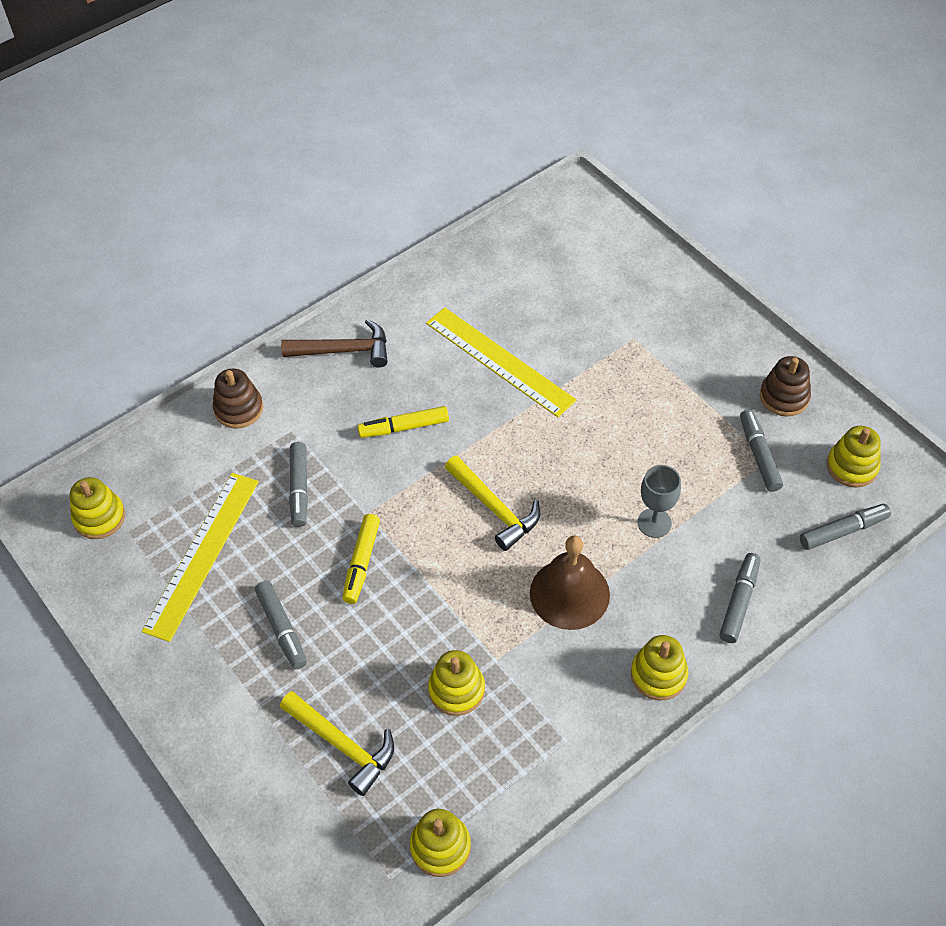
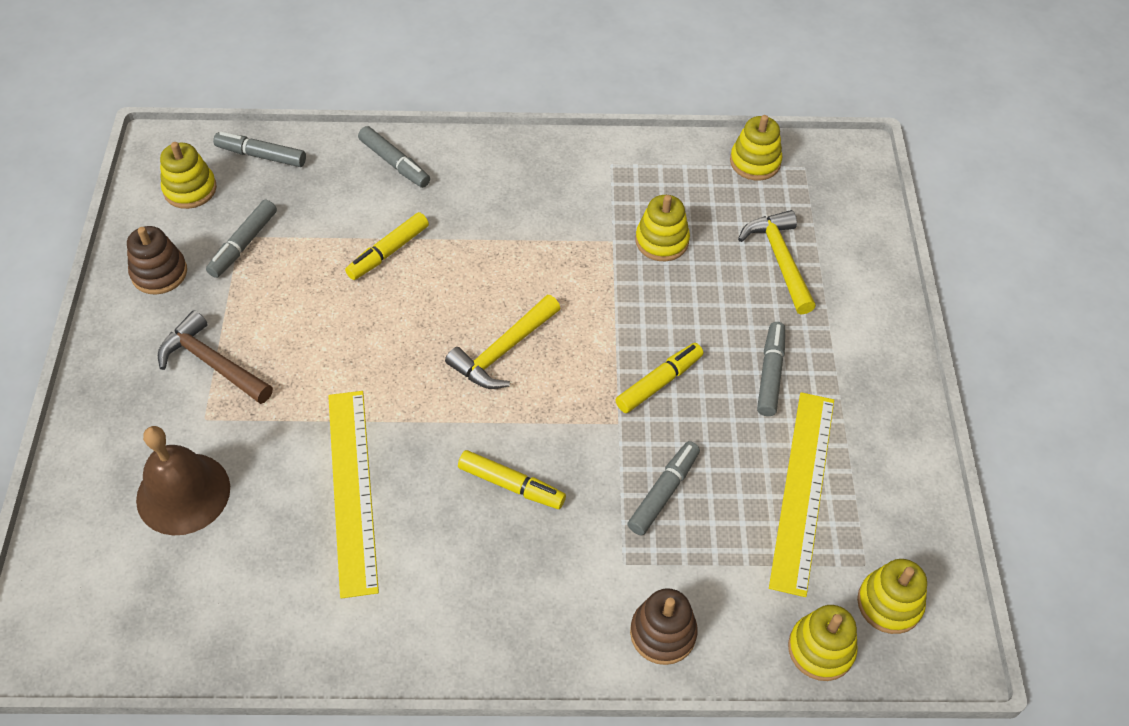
camera: 145 degrees left, 0 degrees up
(202, 554) = (802, 490): yellow ruler -> yellow ruler turned 45 degrees counterclockwise
(343, 351) = (494, 625): brown hammer -> brown hammer (213, 363)
(494, 508) = (503, 351): yellow hammer -> yellow hammer turned 135 degrees counterclockwise
(569, 593) = (511, 247): brown bell -> brown bell (183, 493)
(654, 523) = (388, 252): grey goblet -> yellow marker
(658, 675) = (505, 159): yellow stacking toy -> yellow stacking toy (821, 649)
(739, 602) = (394, 163): grey marker -> grey marker turned 105 degrees counterclockwise

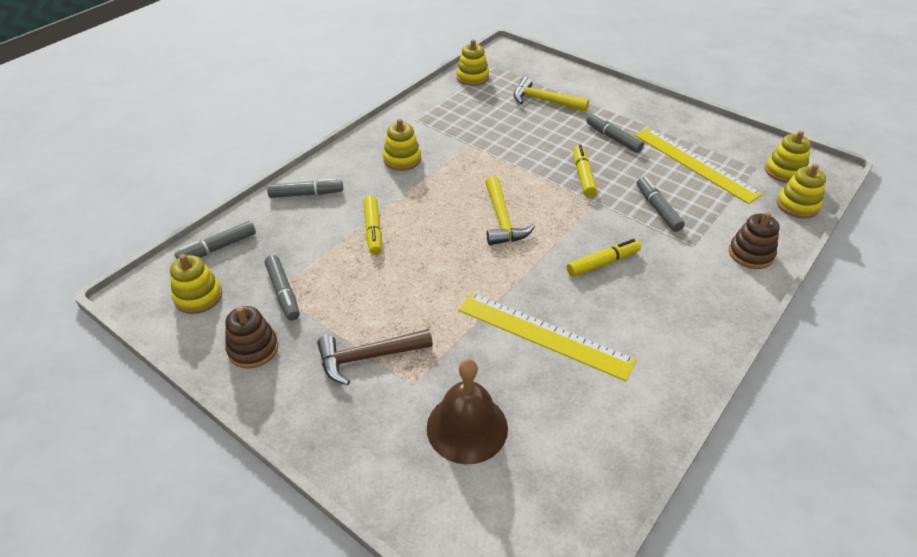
camera: 50 degrees left, 10 degrees down
(661, 241) = (488, 129): yellow stacking toy -> yellow stacking toy (402, 159)

